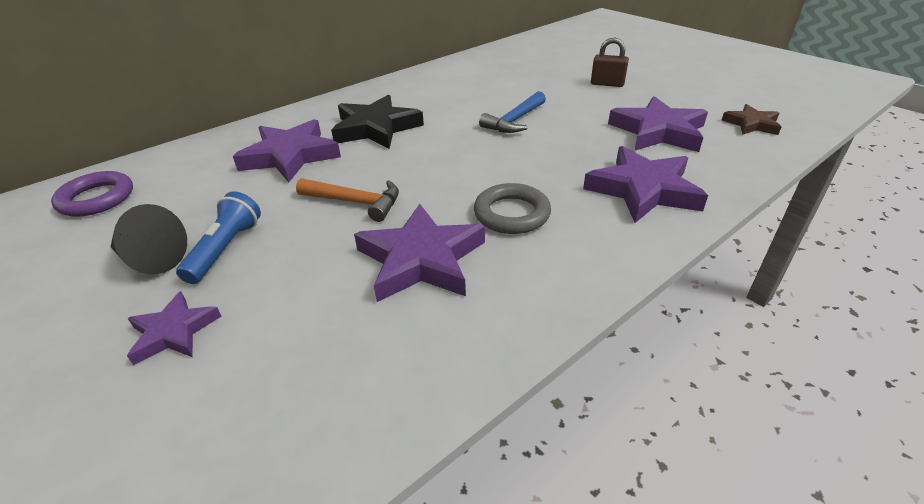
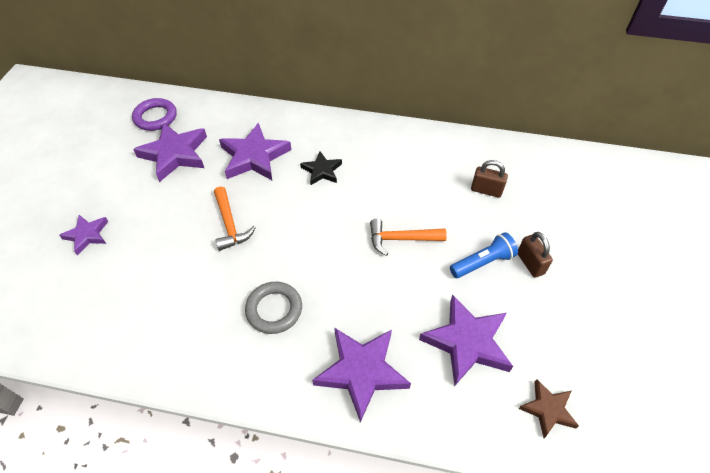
camera: 50 degrees right, 15 degrees up
(151, 259) = (126, 182): black cone -> none
(226, 249) = (152, 203): blue flashlight -> blue flashlight (483, 262)
(376, 128) = (322, 170): black star -> black star, size x0.57
(421, 259) = (198, 293): purple star -> purple star (175, 154)
(514, 74) = (486, 190): none -> brown padlock
(514, 121) = (401, 239): blue hammer -> orange hammer

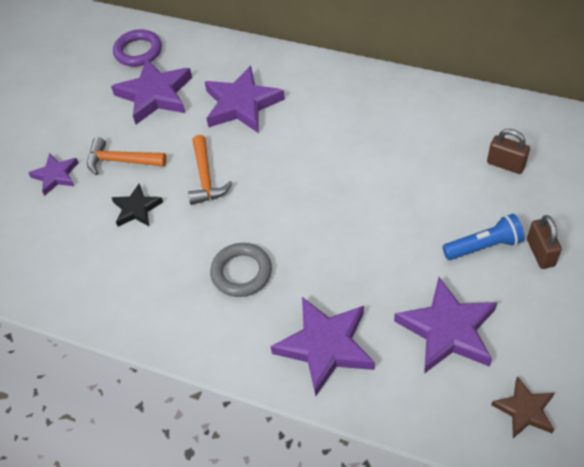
camera: 15 degrees right, 0 degrees up
(322, 170) = (316, 126): black star -> black star (137, 209)
(401, 239) = (394, 211): orange hammer -> orange hammer (121, 161)

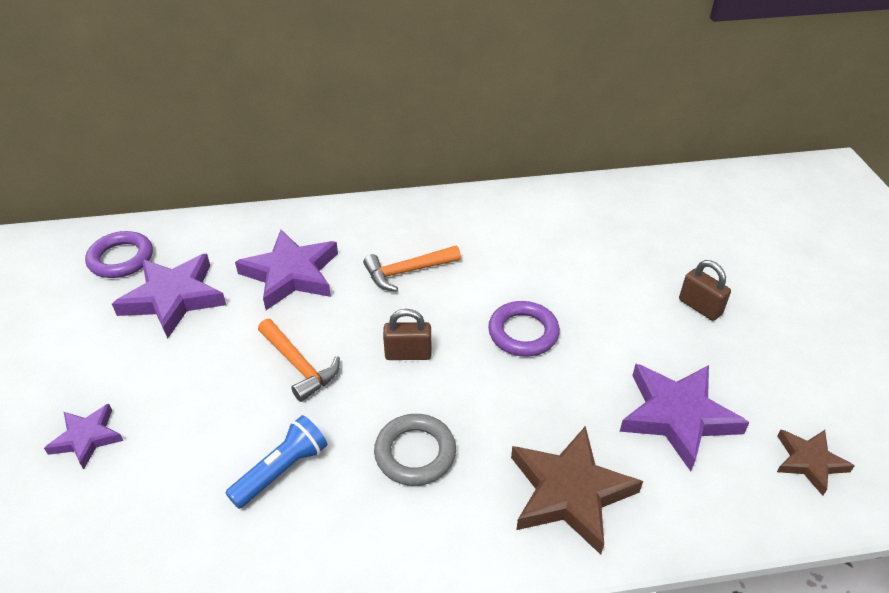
camera: 35 degrees left, 10 degrees down
(121, 161) = (173, 386): orange hammer -> orange hammer (407, 271)
(137, 209) = (230, 434): black star -> none
(325, 346) = (569, 492): purple star -> brown star
(378, 216) = (523, 333): none -> purple ring
(484, 246) = (646, 321): blue flashlight -> blue flashlight (282, 470)
(505, 164) = (606, 241): brown padlock -> brown padlock (408, 354)

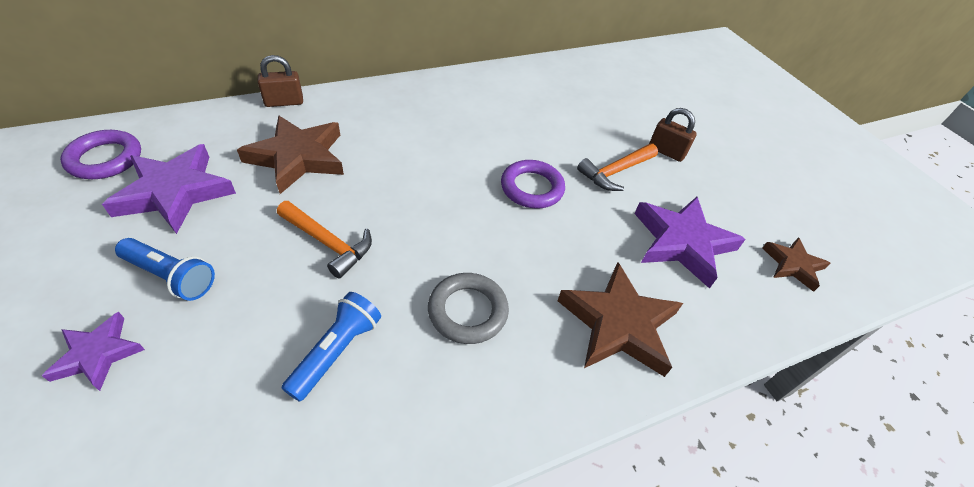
camera: 20 degrees left, 5 degrees up
(156, 378) = (171, 277): none -> blue flashlight
(291, 274) = (298, 157): purple star -> brown star
(407, 271) = (411, 145): orange hammer -> orange hammer (615, 172)
(408, 354) = (434, 219): brown padlock -> brown padlock (284, 102)

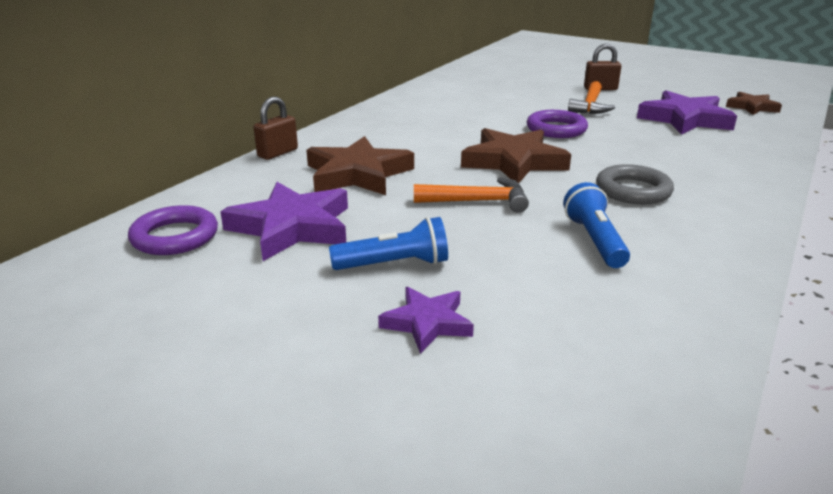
camera: 30 degrees left, 20 degrees down
(618, 324) = (720, 160): brown star -> brown star (514, 162)

